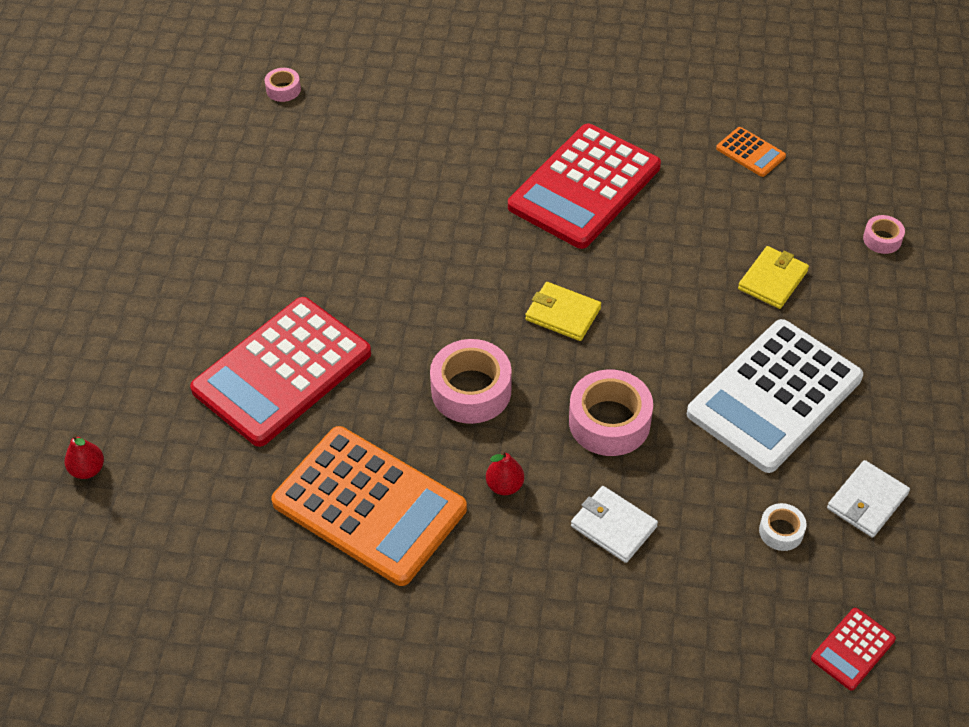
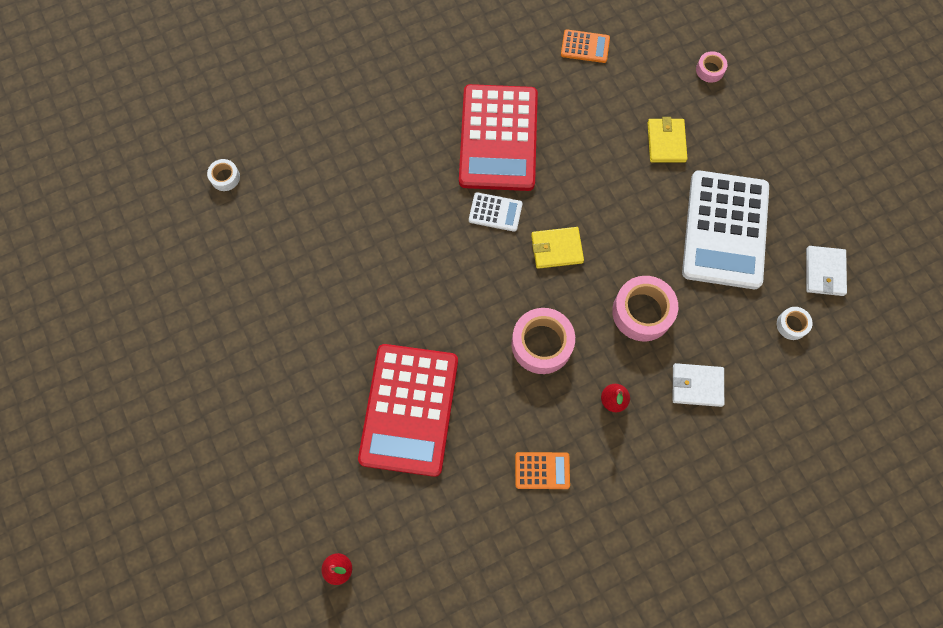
camera: 35 degrees left, 20 degrees up
(283, 89) = (225, 177): pink tape -> white tape
(369, 505) = (542, 470): orange calculator -> orange calculator, size x0.43
(524, 248) = (495, 212): none -> white calculator
(853, 649) = (880, 378): red calculator -> none

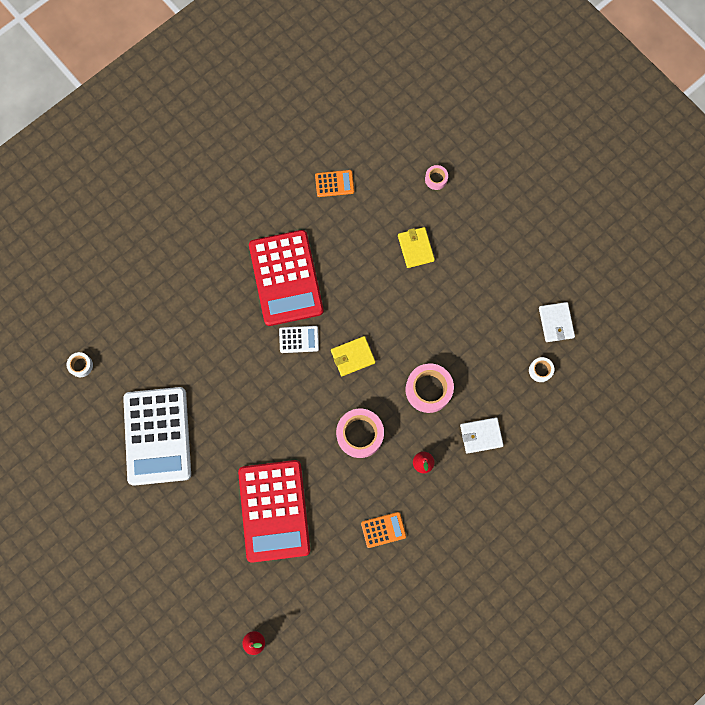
camera: 15 degrees left, 5 degrees up
(725, 230) = (475, 308): white calculator -> white calculator (157, 436)

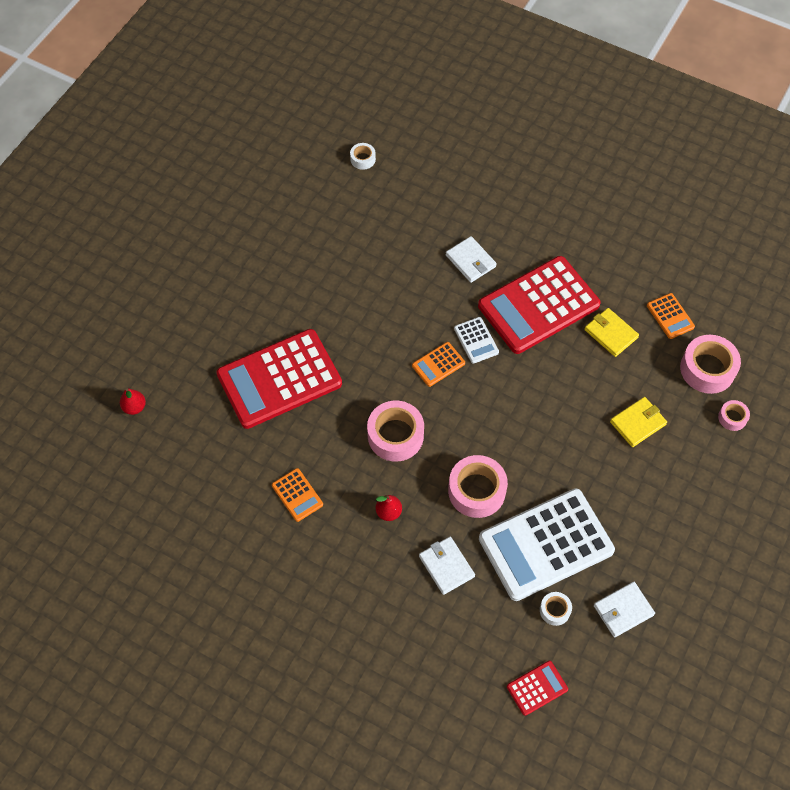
camera: 70 degrees right, 15 degrees down
(157, 436) = (318, 247): white calculator -> white calculator (546, 545)
(223, 314) = (470, 261): none -> white wallet
(309, 377) = (438, 364): none -> orange calculator
(353, 356) = (480, 399): yellow wallet -> yellow wallet (611, 334)
(390, 178) = (707, 369): none -> pink tape
(592, 406) = (537, 688): none -> red calculator

